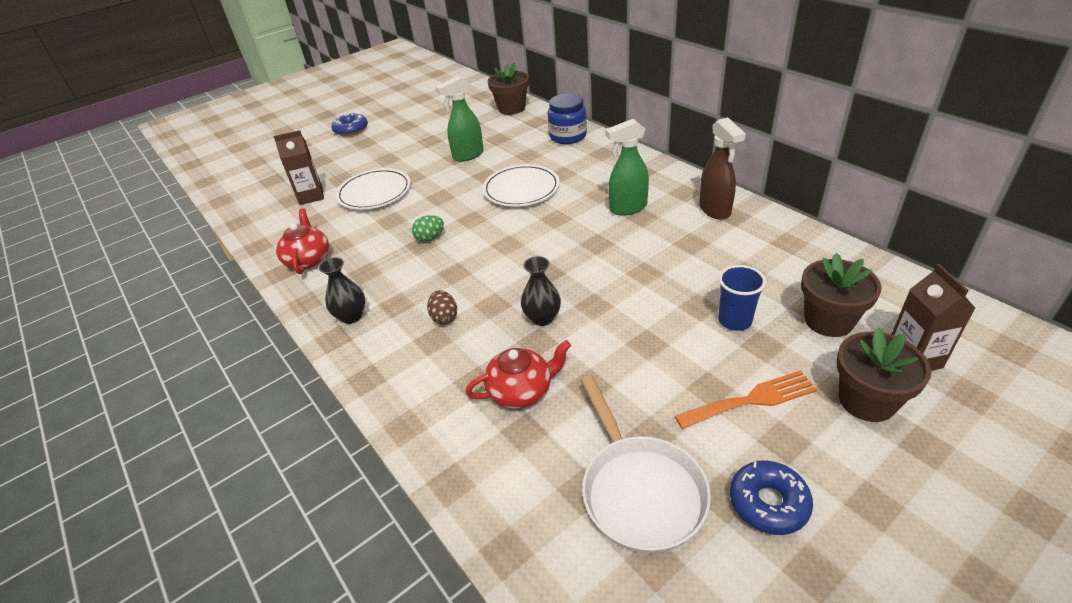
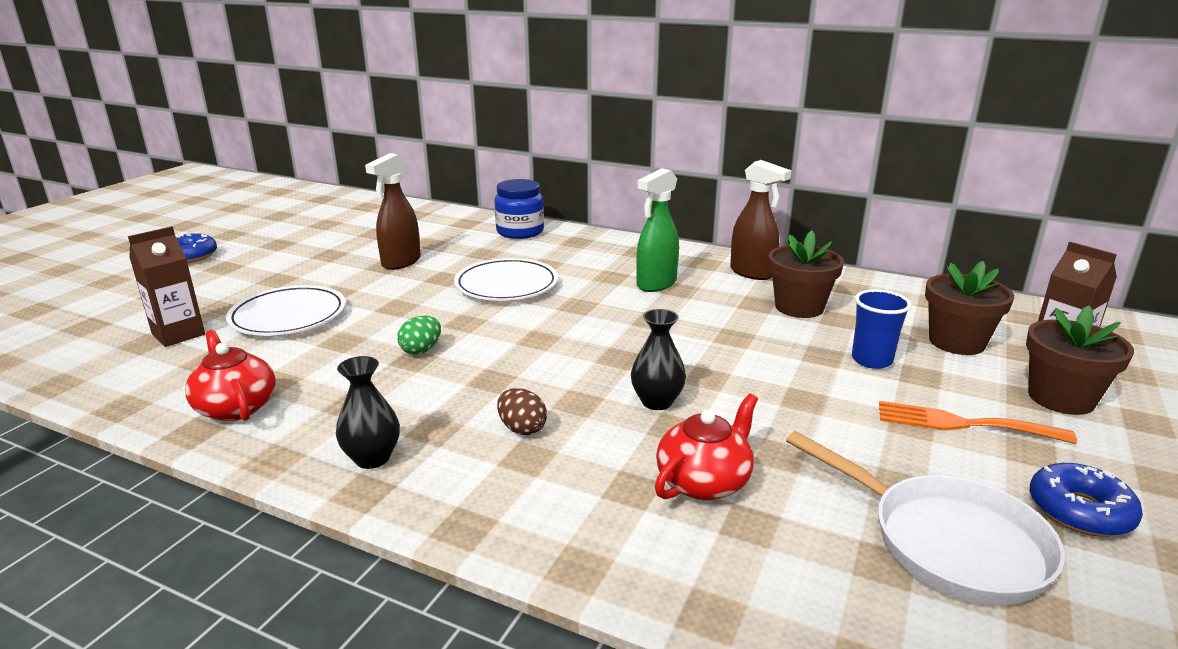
camera: 30 degrees left, 15 degrees down
(468, 155) = (401, 262): green spray bottle -> brown spray bottle
(511, 108) = (421, 214): brown flower pot -> brown flower pot (799, 307)
(751, 400) = (962, 424): orange fork -> orange fork turned 120 degrees counterclockwise

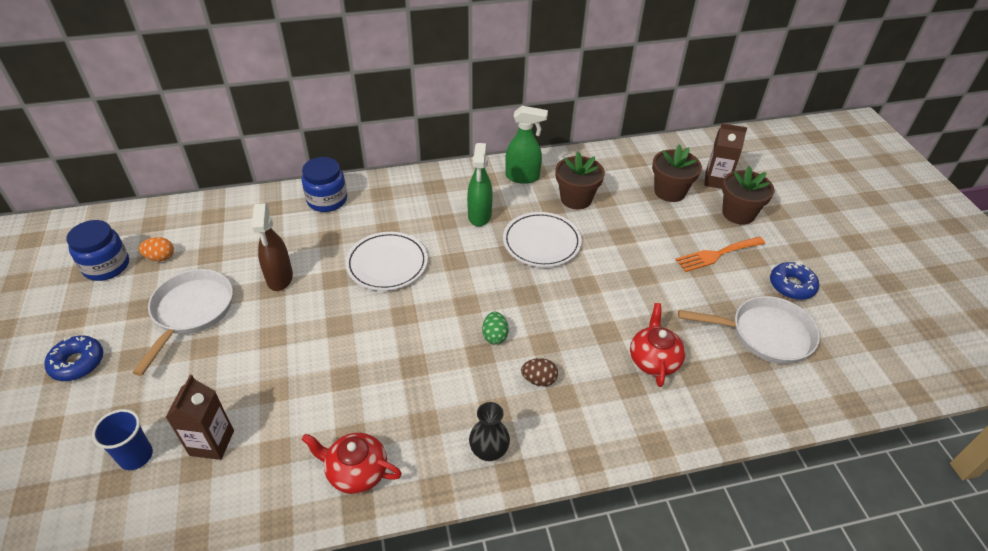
camera: 40 degrees left, 20 degrees up
(288, 316) = (272, 377): white plate -> white plate (541, 242)
(297, 217) = (106, 266): none -> blue jar
(304, 258) = (191, 312): none -> white pan
(339, 224) = (160, 257): none -> orange egg
(421, 350) = (408, 355): green egg -> green egg (495, 336)
(657, 402) = (581, 318): black vase -> none
(752, 273) = (522, 177): brown spray bottle -> green spray bottle
(872, 360) = (646, 227): blue cup -> blue cup (136, 456)

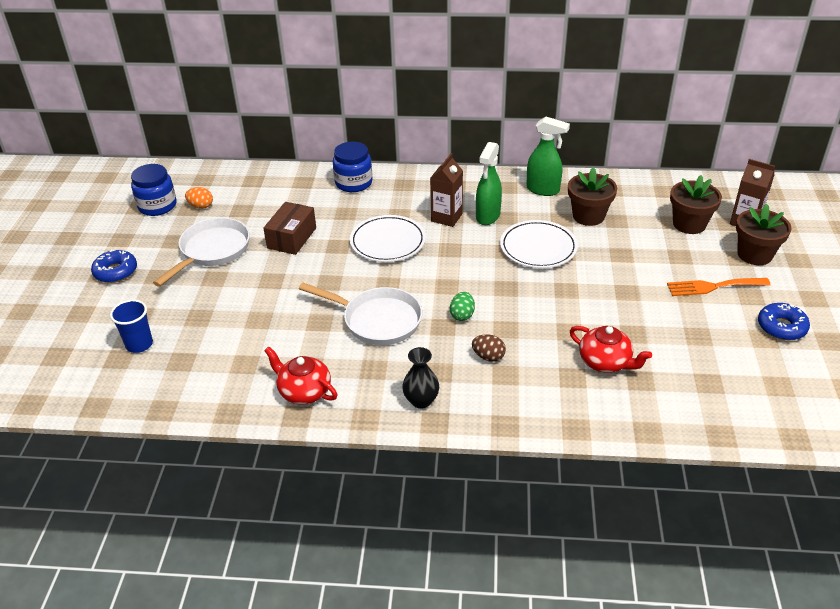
camera: 20 degrees right, 5 degrees down
(212, 443) = (198, 347): brown carton -> brown carton (446, 217)
(279, 278) = (292, 238): brown spray bottle -> brown box
(654, 360) = (605, 362): red teapot -> red teapot turned 105 degrees clockwise
(765, 334) = (731, 363): white pan -> white pan (377, 320)

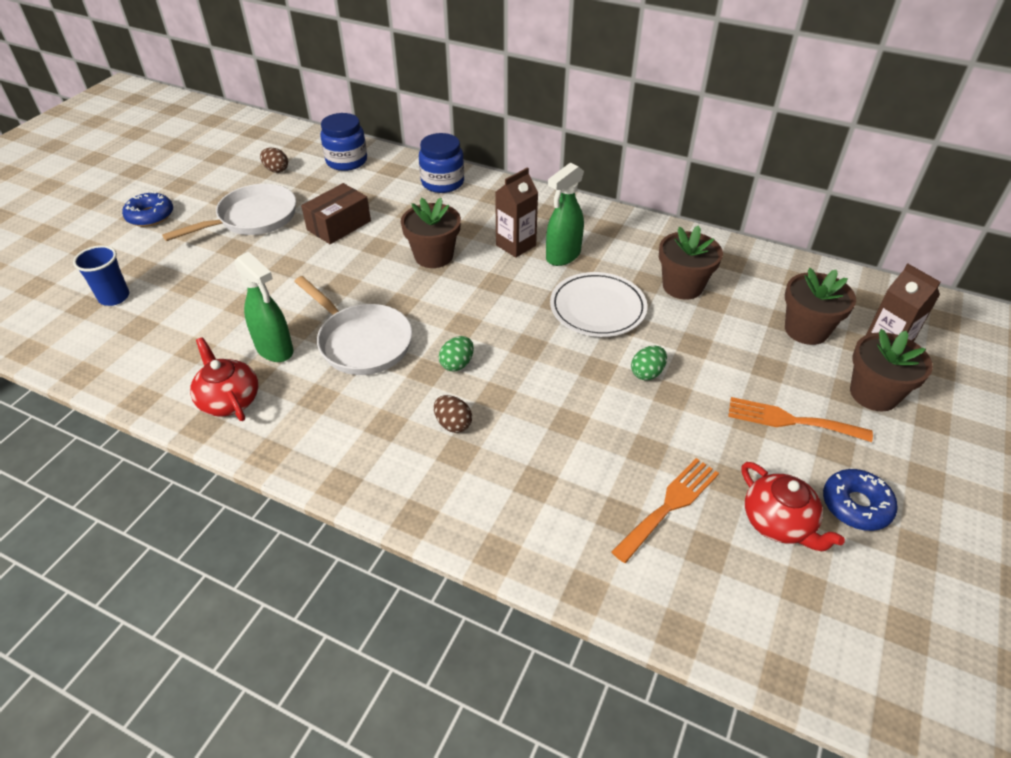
camera: 20 degrees right, 5 degrees up
(157, 206) = (237, 159): blue jar -> blue jar (346, 161)
(201, 206) = (276, 170): orange egg -> brown egg
(388, 242) = (433, 256): white plate -> brown flower pot
(421, 401) = (342, 453): black vase -> none
(543, 190) = (647, 241): green spray bottle -> green spray bottle (275, 349)
(601, 283) = (647, 373): none -> green egg
(605, 362) = (589, 477): red teapot -> red teapot (778, 523)
(668, 363) = (669, 505): none -> orange fork

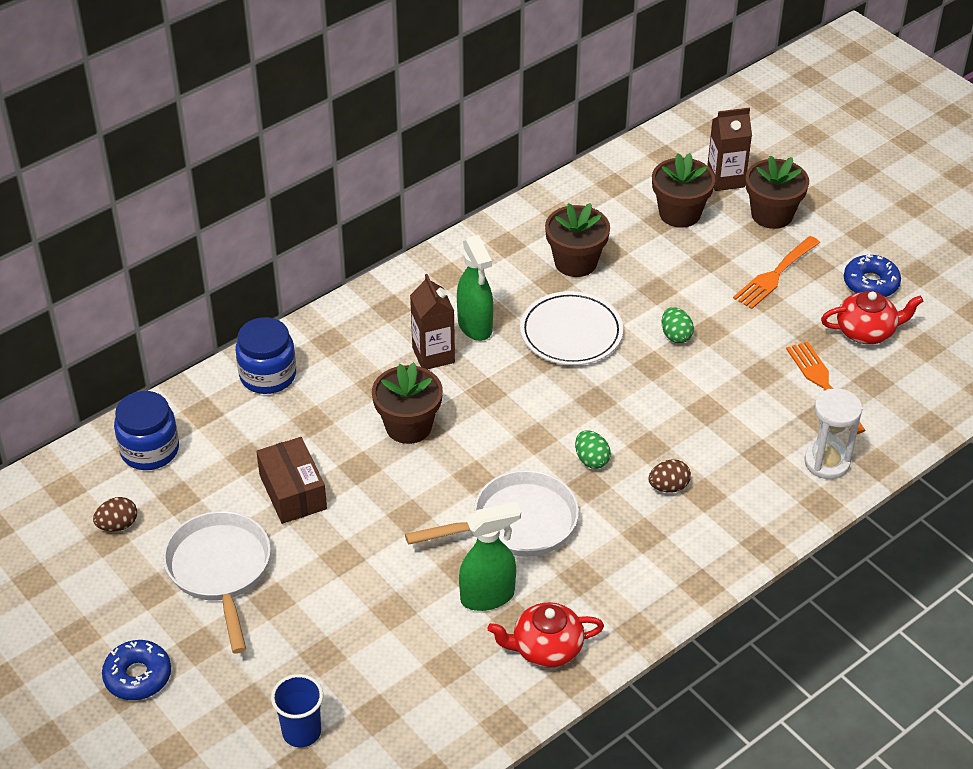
camera: 65 degrees left, 0 degrees up
(558, 541) = (827, 462): none -> white hourglass

